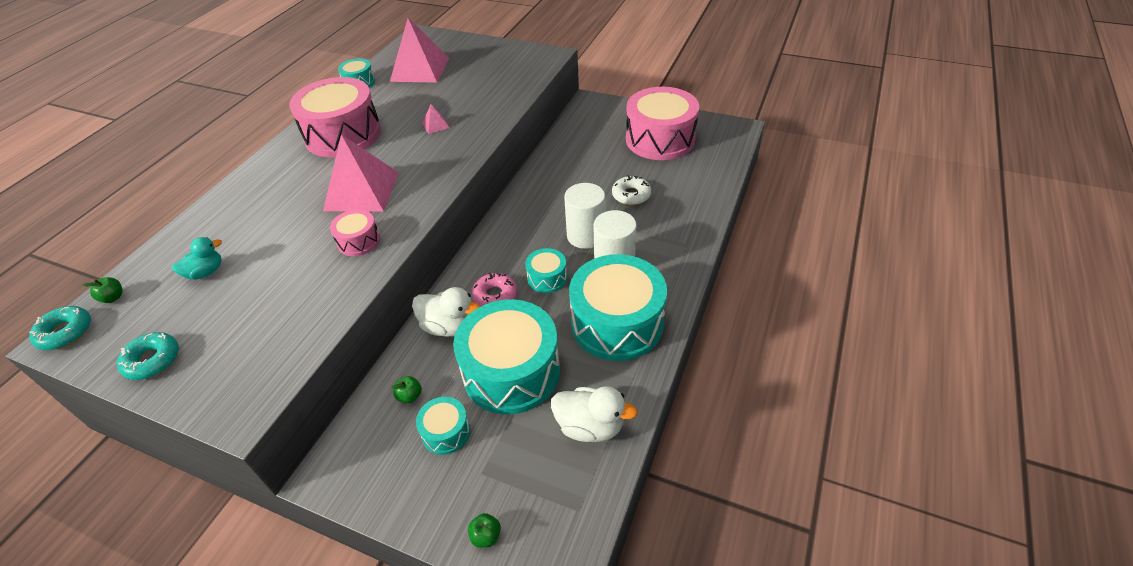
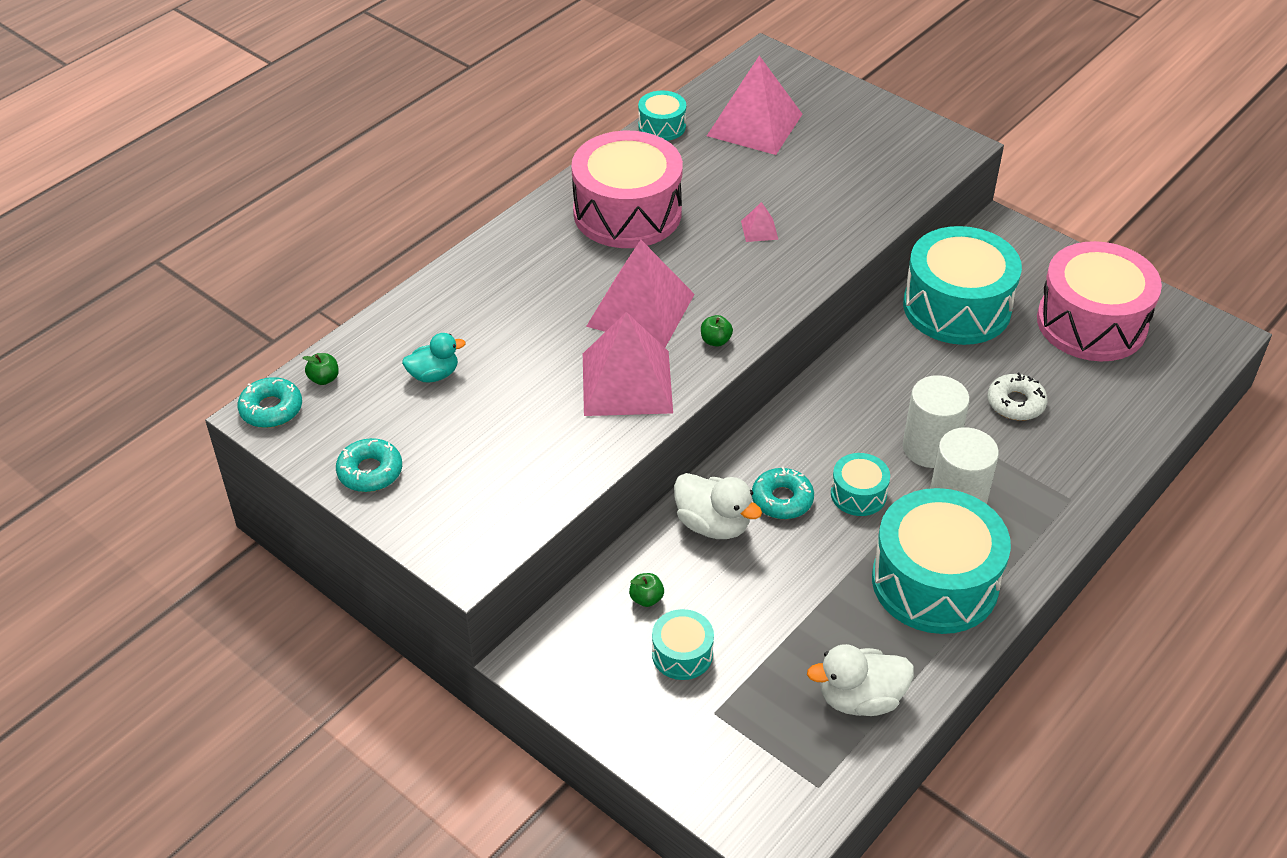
camera: 15 degrees right, 0 degrees up
(359, 241) = (626, 383): pink drum -> pink pyramid
(486, 536) = (704, 780): green apple -> green apple (715, 341)
(495, 296) = (782, 499): pink donut -> turquoise donut
(511, 371) = (779, 605): turquoise drum -> turquoise drum (957, 307)
(590, 426) = (860, 699): white duck -> white duck turned 135 degrees clockwise

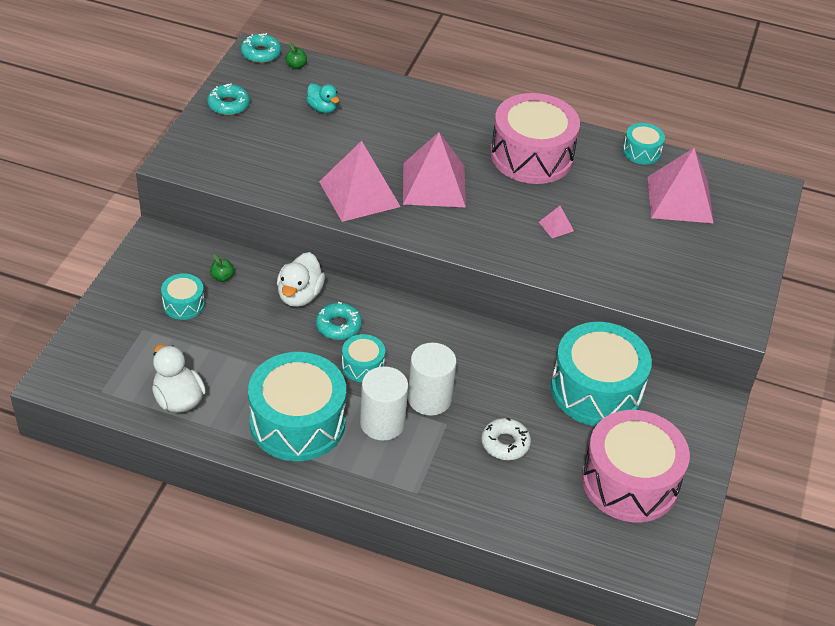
camera: 65 degrees right, 0 degrees up
(715, 341) = (423, 227): green apple -> none

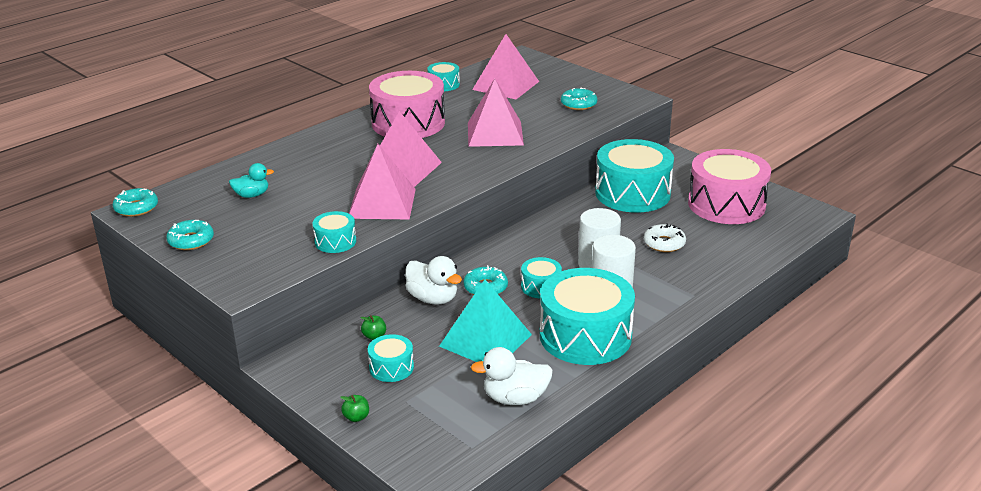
camera: 60 degrees left, 15 degrees down
(254, 352) = (485, 340): none -> turquoise pyramid
(275, 188) = (335, 241): none -> turquoise drum
(296, 66) = (177, 195): green apple -> green apple (356, 417)
(556, 226) = (495, 133): pink pyramid -> pink pyramid, size x2.44
(679, 272) = (578, 104): none -> turquoise donut

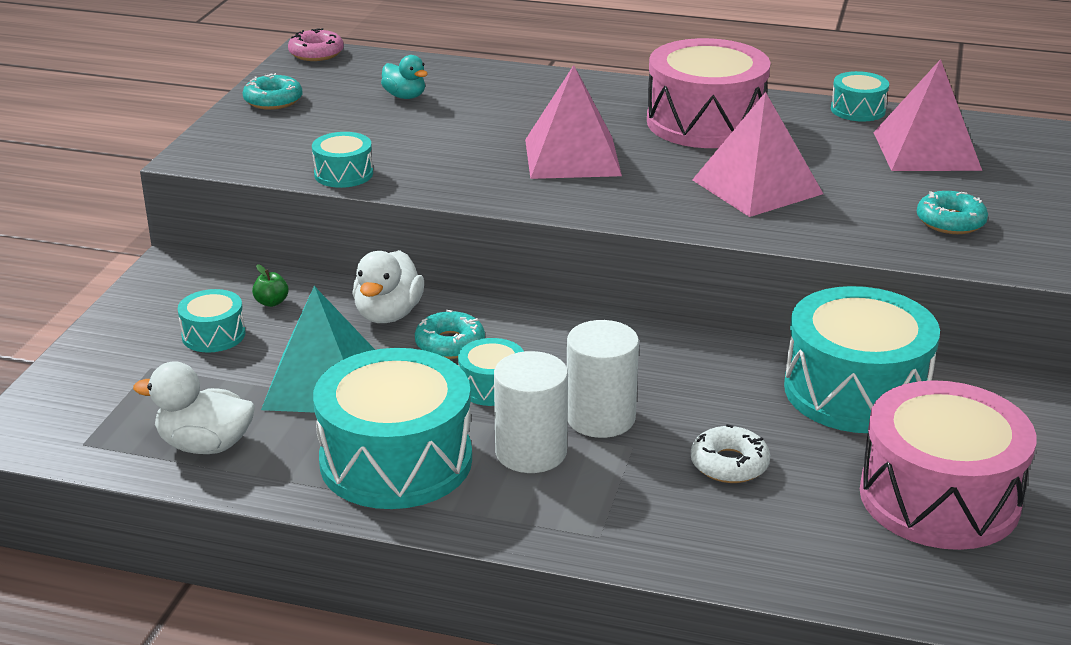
camera: 60 degrees right, 0 degrees up
(136, 208) = (316, 53): turquoise donut -> pink donut
(356, 417) = (99, 345): green apple -> none
(382, 203) = (466, 172): pink pyramid -> none
(515, 398) = (205, 445): white duck -> white duck turned 45 degrees counterclockwise

